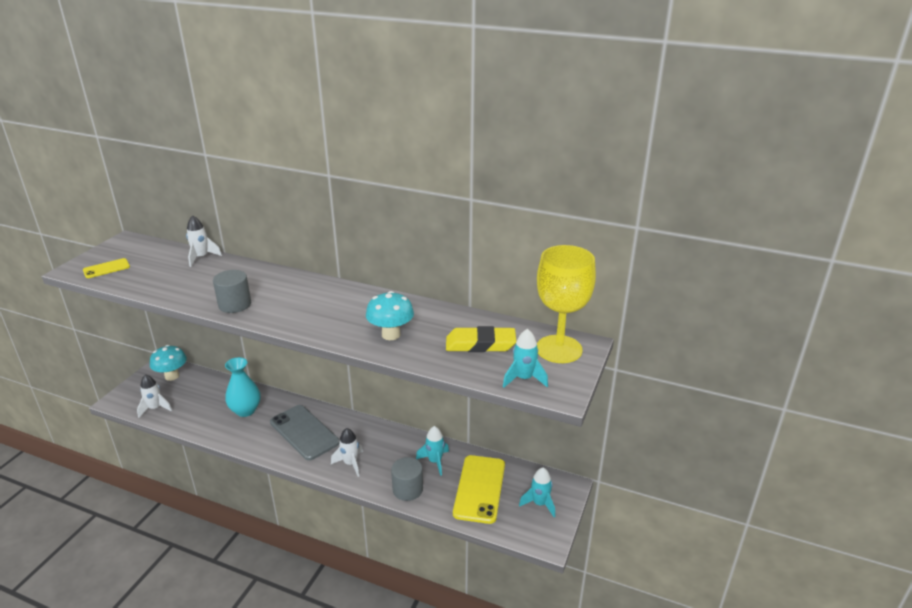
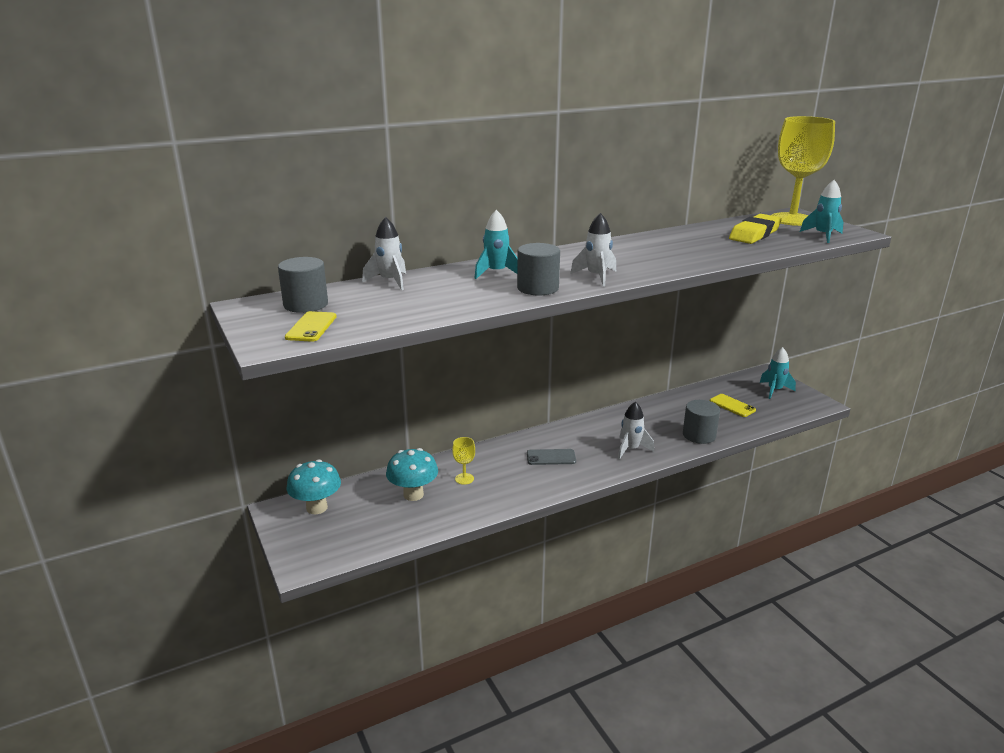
camera: 50 degrees left, 5 degrees down
(140, 253) = (306, 304): none -> grey cylinder
(155, 408) = (367, 538): white rocket -> white rocket (596, 277)
(245, 410) = (464, 479): turquoise vase -> yellow goblet
(304, 432) = (551, 457): grey phone -> grey phone, size x0.51
(391, 334) = (698, 252): turquoise mushroom -> turquoise mushroom (413, 494)
(435, 461) = (675, 411): turquoise rocket -> turquoise rocket (496, 273)
(479, 489) = (732, 406): yellow phone -> yellow phone, size x0.51

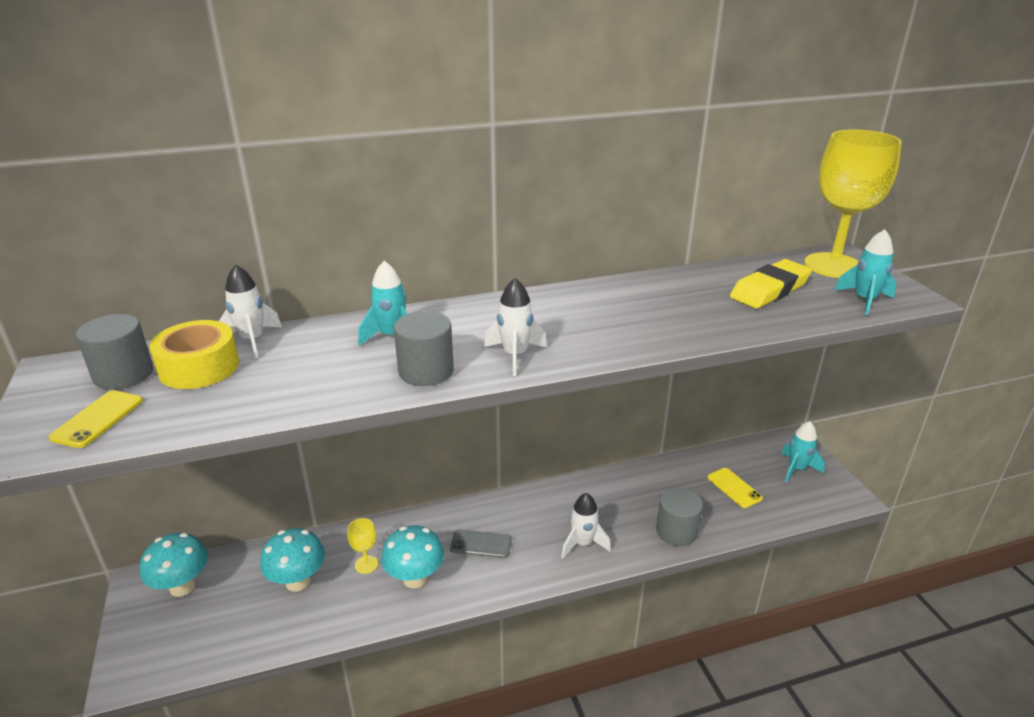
camera: 10 degrees right, 5 degrees up
(362, 297) = (199, 367): none -> yellow tape
(508, 483) = (415, 578): none -> turquoise mushroom

